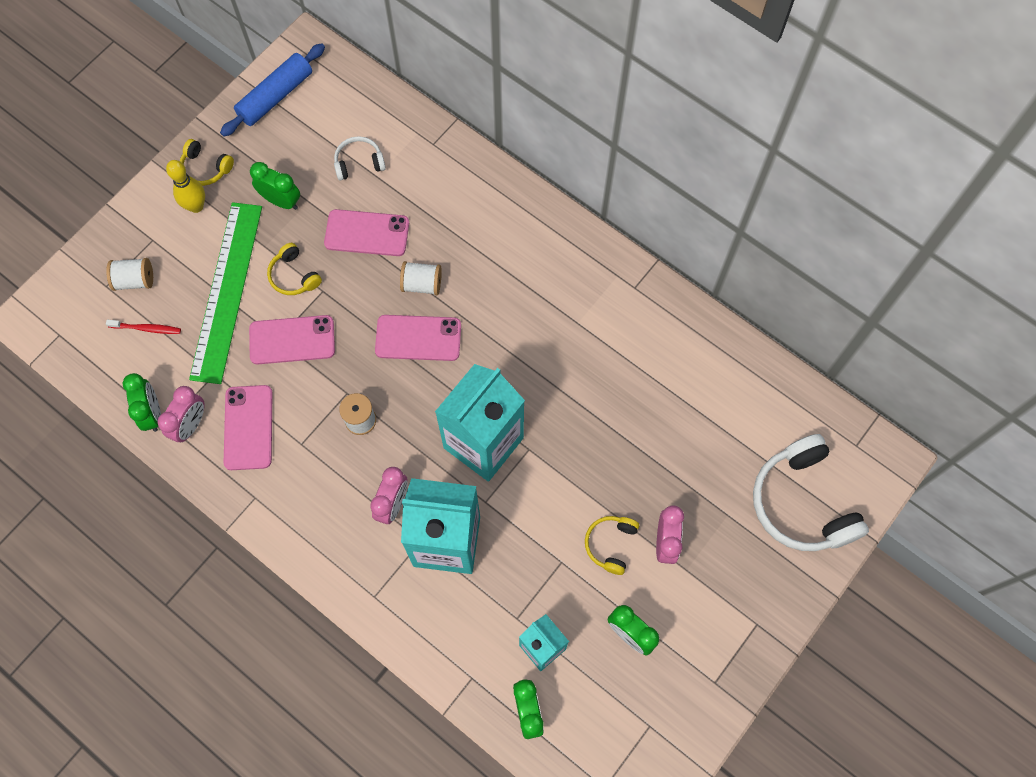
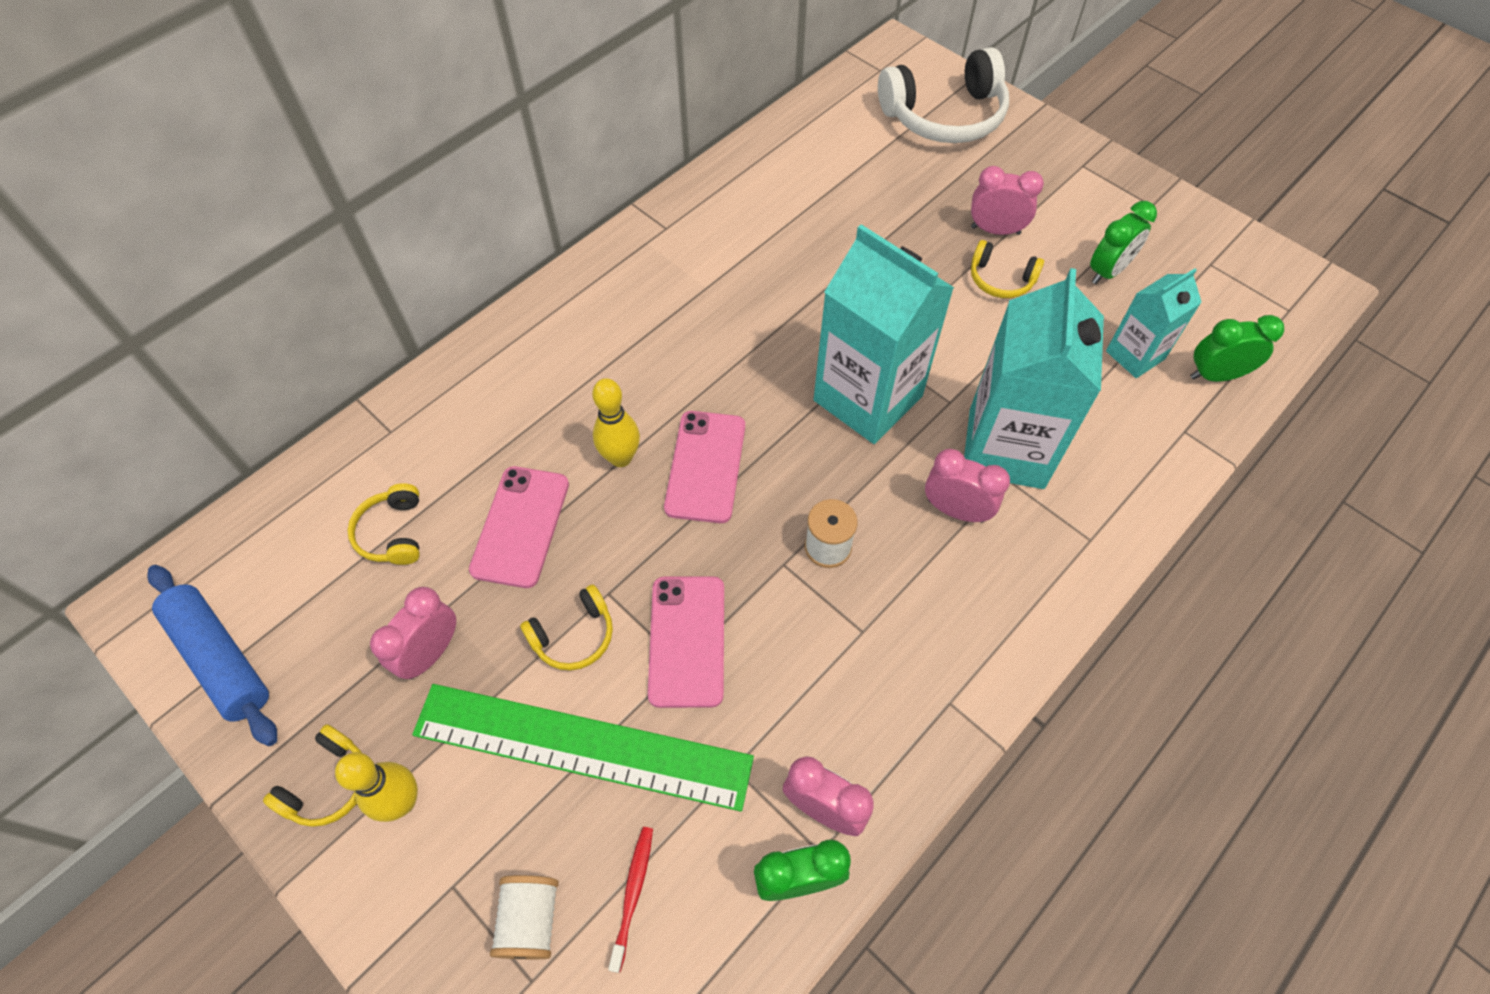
camera: 85 degrees left, 10 degrees down
(248, 427) = (832, 711): pink phone -> none
(281, 201) = (431, 653): green clock -> pink clock
(359, 163) = (393, 533): white headphones -> yellow headphones
(422, 284) = (621, 458): white spool -> yellow bowling pin

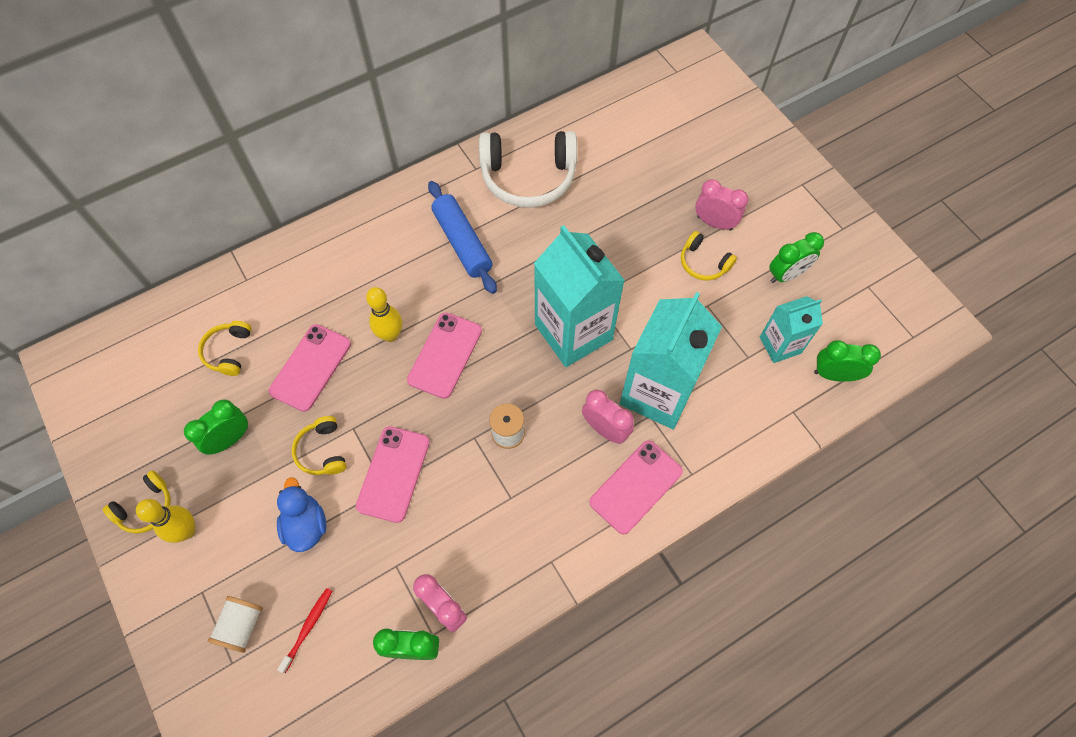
camera: 15 degrees right, 5 degrees up
(220, 658) = (102, 409): blue rolling pin -> blue rolling pin (462, 242)
(431, 653) = (230, 439): pink clock -> green clock
(574, 635) = (322, 451): yellow headphones -> yellow headphones turned 90 degrees clockwise
(582, 745) = (306, 525): green ruler -> blue duck
(944, 116) = (711, 121): white headphones -> white headphones (528, 177)
(1024, 574) = (636, 486): none -> pink phone

